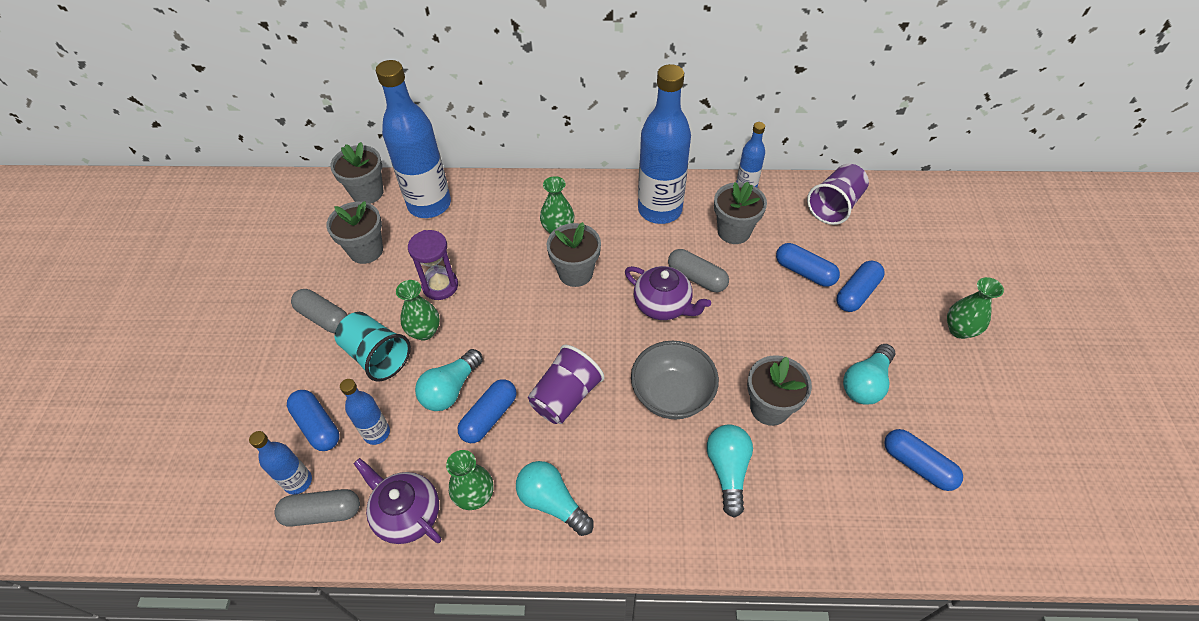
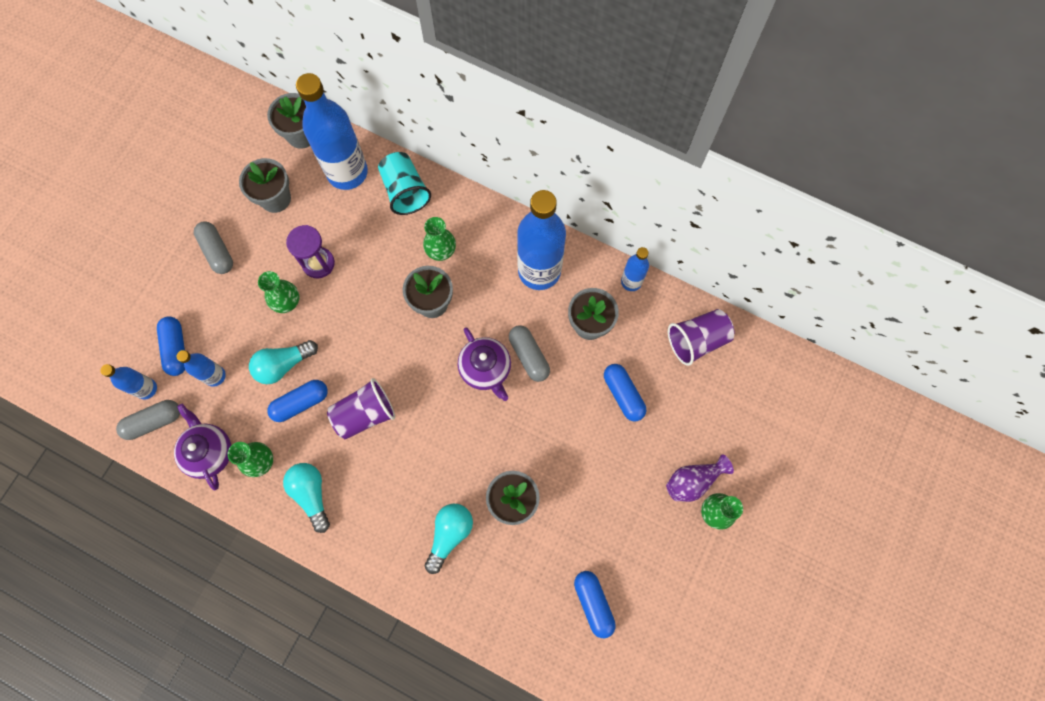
camera: 25 degrees right, 20 degrees up
(322, 513) = (153, 422): grey capsule -> grey capsule turned 45 degrees counterclockwise
(377, 356) = (242, 307): turquoise cup -> turquoise cup (405, 191)
(672, 395) = (445, 453): grey bowl -> none
(857, 293) = (653, 436): blue capsule -> none
(866, 383) = (602, 519): turquoise light bulb -> none
(920, 313) = (693, 481): none -> purple vase

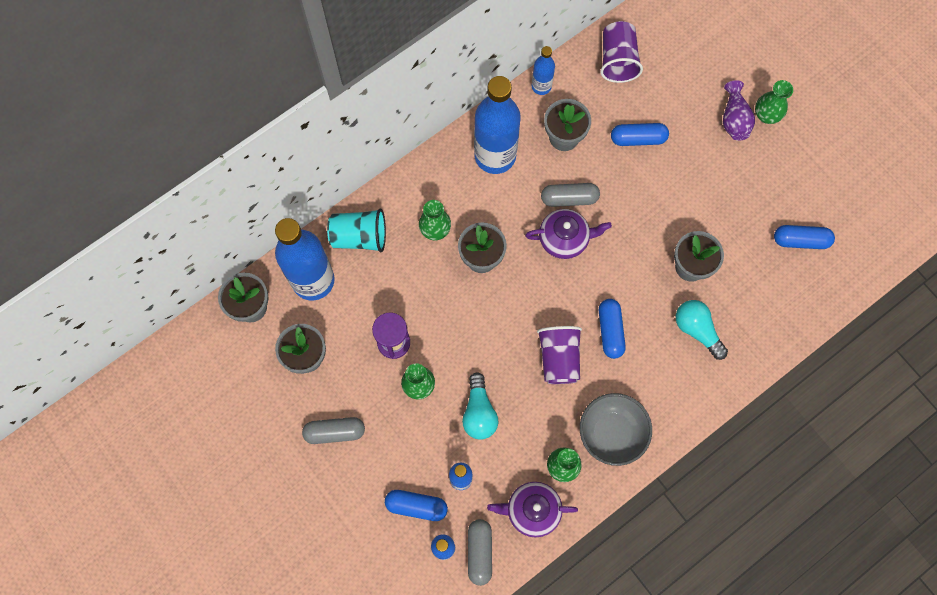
camera: 65 degrees left, 0 degrees up
(300, 403) = (522, 410): blue capsule -> blue capsule (610, 331)
(311, 494) = (612, 433): turquoise light bulb -> grey bowl

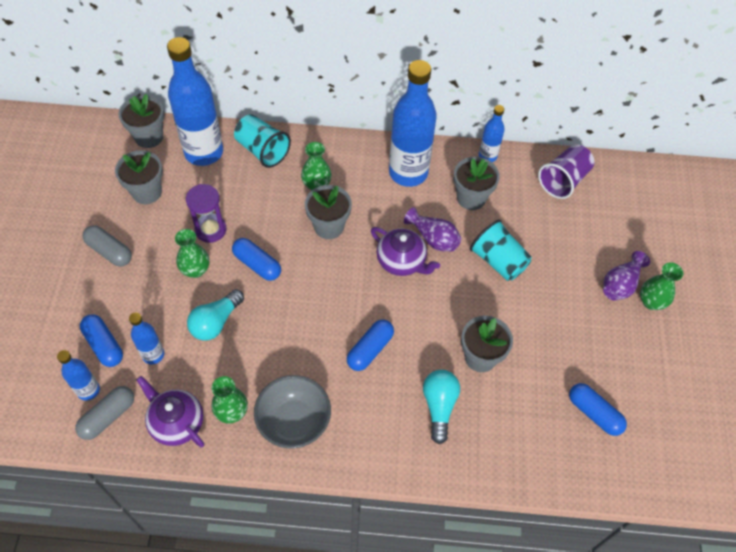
camera: 40 degrees right, 15 degrees down
(559, 358) = (312, 335): purple cup -> none
(569, 198) = (433, 238): grey capsule -> purple vase
(633, 175) = (498, 261): none -> turquoise cup
(638, 138) = (527, 240): blue capsule -> blue capsule (257, 264)

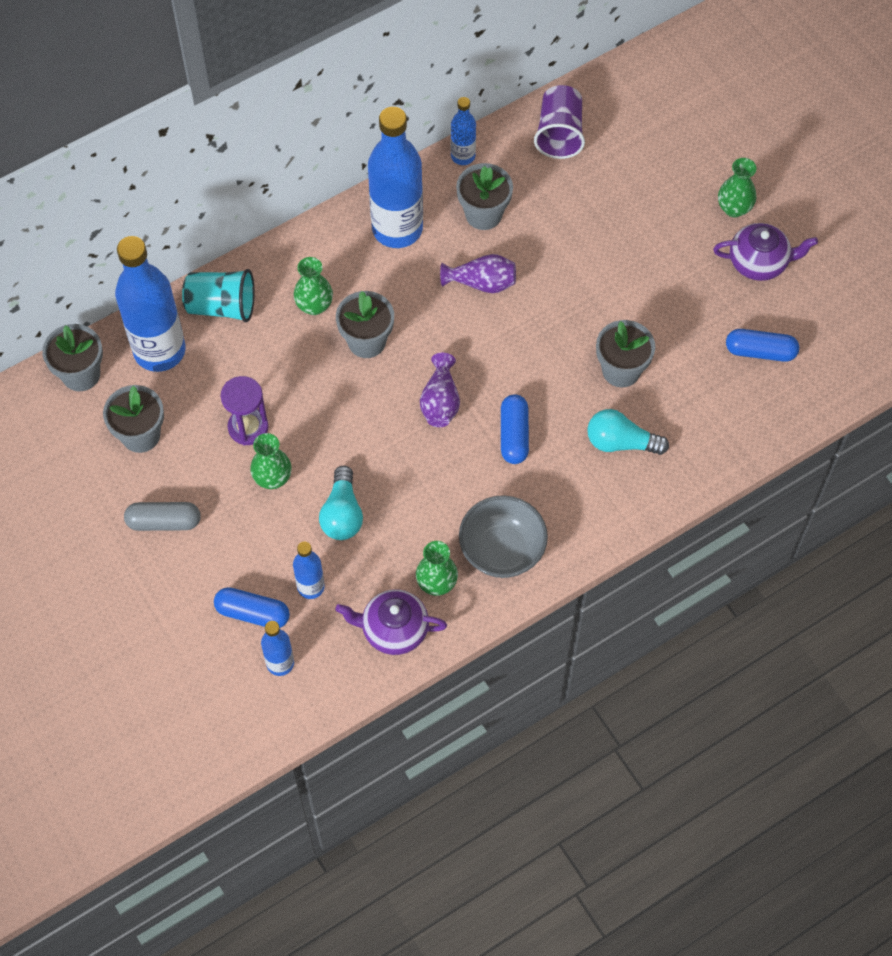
camera: 35 degrees left, 5 degrees up
(108, 416) = (323, 672): grey capsule -> none
(257, 264) = (330, 429): blue capsule -> none
(402, 261) = (470, 327): purple teapot -> purple teapot (759, 262)
(439, 406) = (621, 442): turquoise light bulb -> turquoise light bulb turned 45 degrees counterclockwise
(498, 261) = (563, 263): turquoise cup -> none
(620, 284) = (694, 210): purple vase -> purple vase (440, 401)

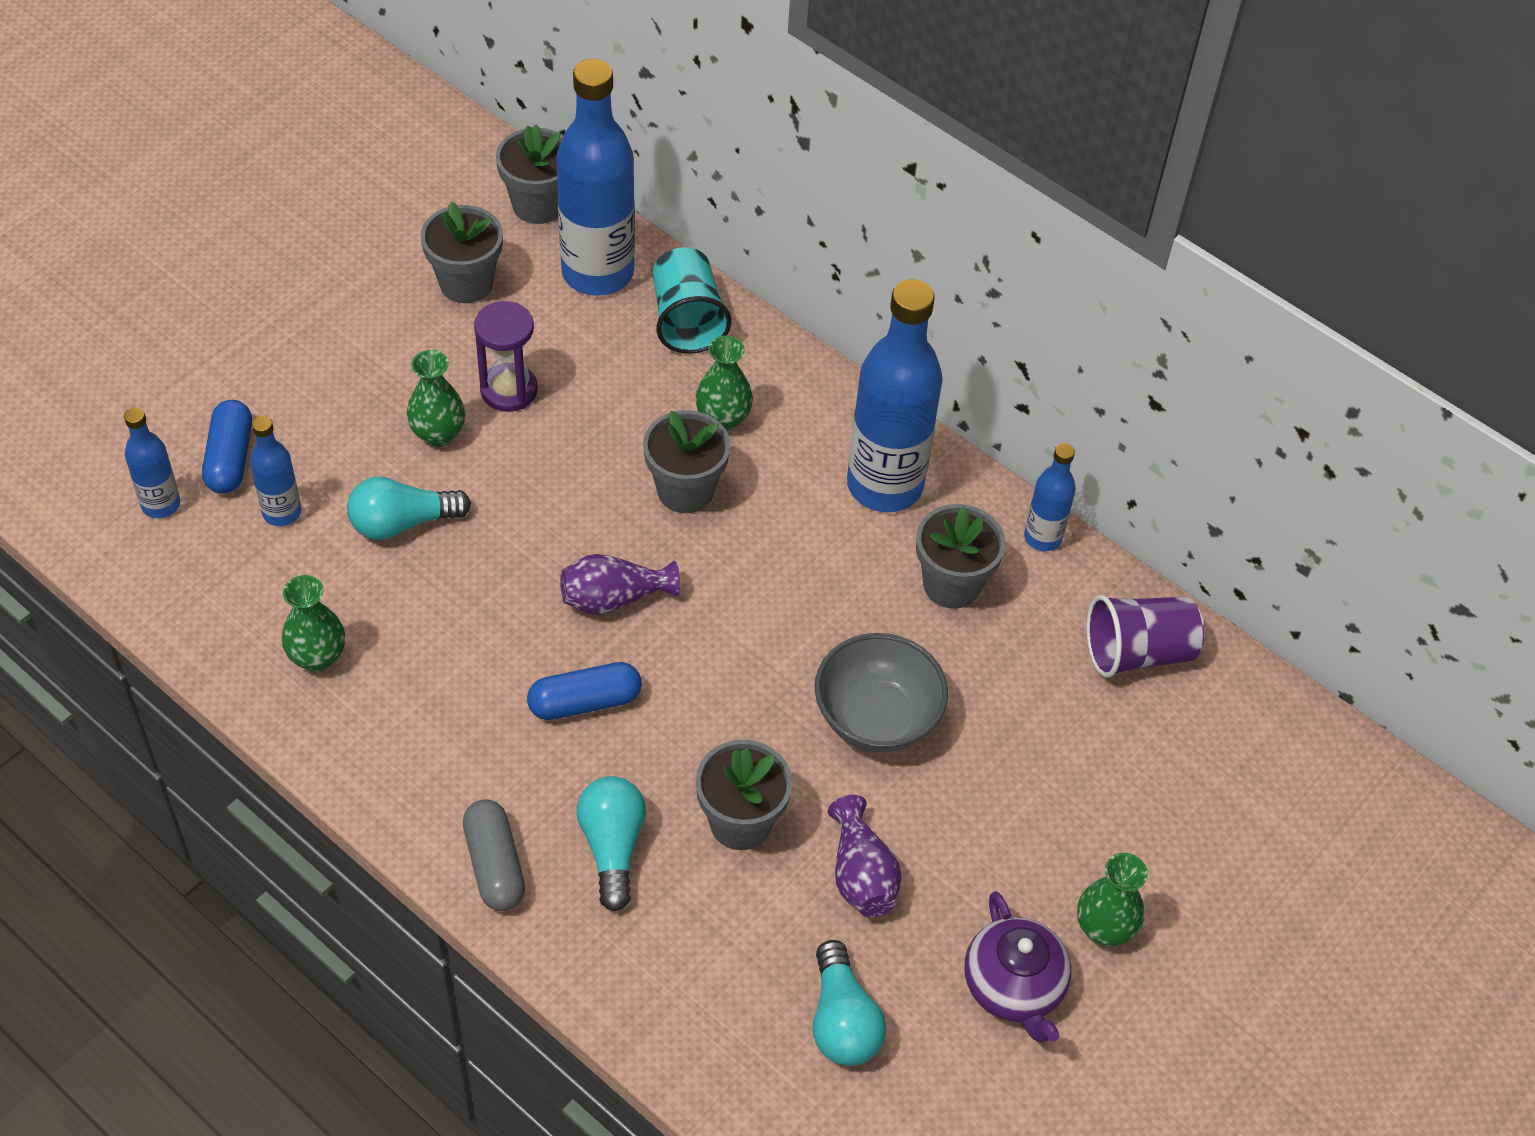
camera: 70 degrees right, 10 degrees down
(164, 521) = (345, 336): grey capsule -> grey capsule (495, 865)
(393, 630) = (234, 621): purple teapot -> none
(482, 283) = (831, 607): purple vase -> purple vase (861, 875)
(502, 550) = (388, 726): grey bowl -> grey bowl (876, 718)
(760, 351) = (842, 1020): blue capsule -> turquoise light bulb

